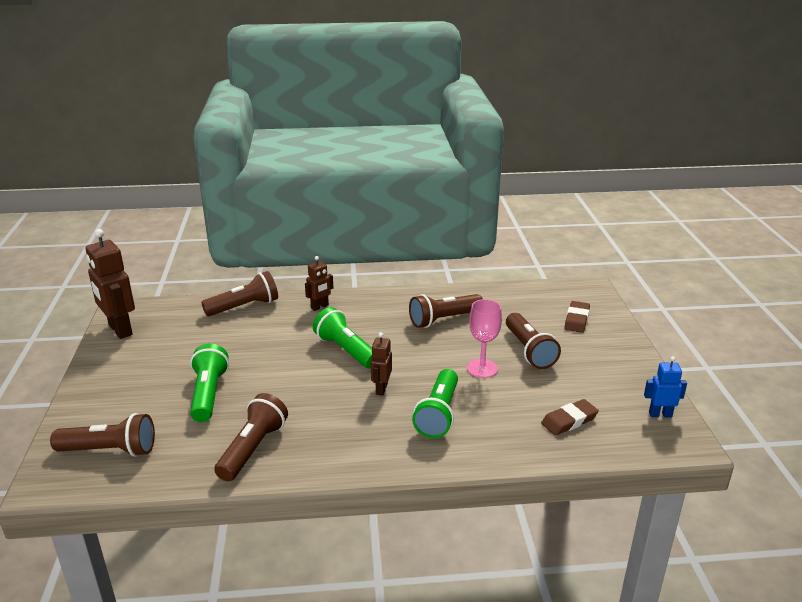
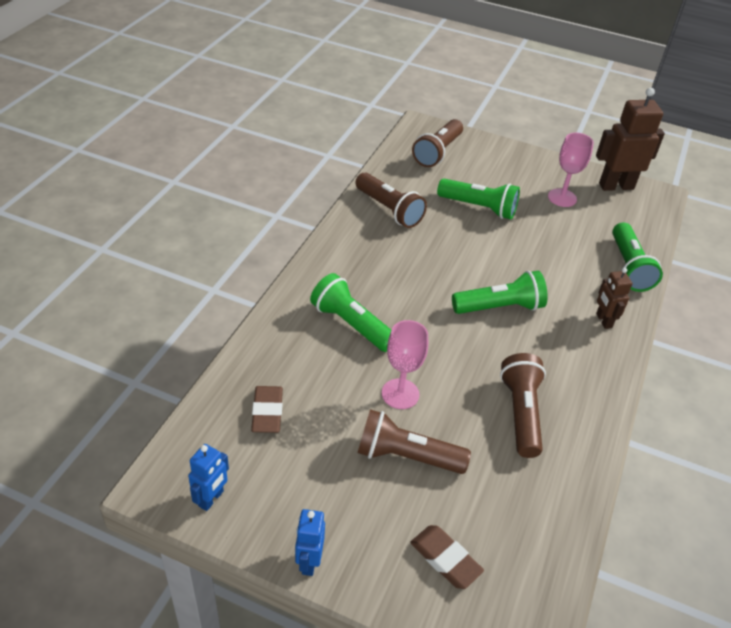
camera: 115 degrees right, 15 degrees up
(159, 353) = (562, 198): none -> pink goblet
(244, 307) = (628, 267): brown flashlight -> green flashlight
(381, 389) = (417, 304): brown robot -> none
(641, 361) = (309, 562): none -> blue robot

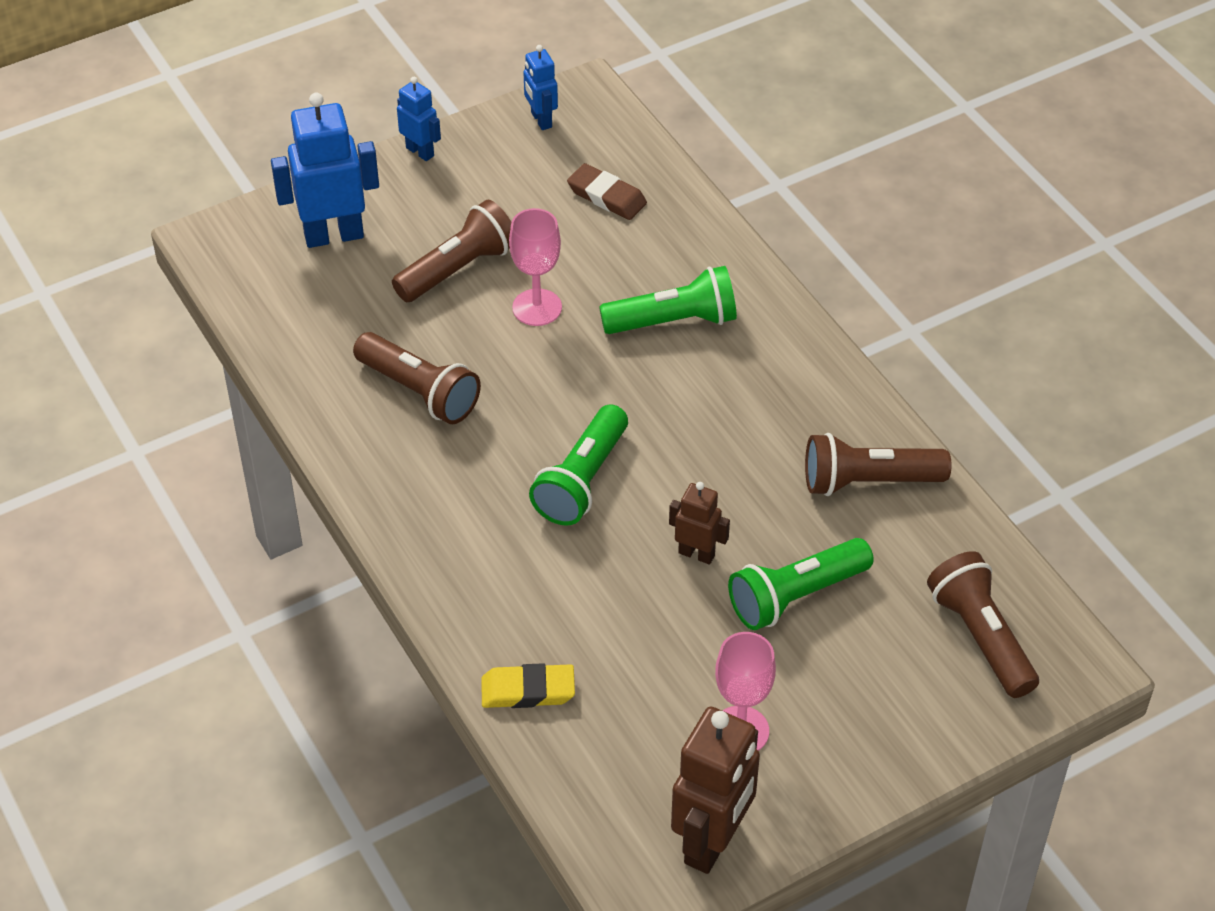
camera: 130 degrees right, 5 degrees up
(445, 559) = (333, 235): brown eraser -> blue robot
(603, 321) = (467, 576): brown robot -> brown robot (696, 554)
(628, 267) = (528, 691): green flashlight -> yellow eraser

